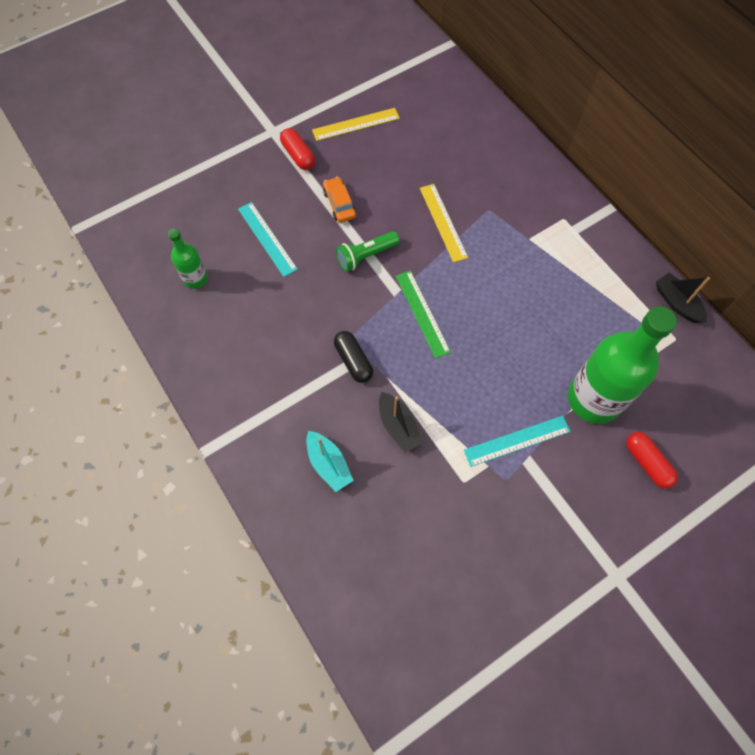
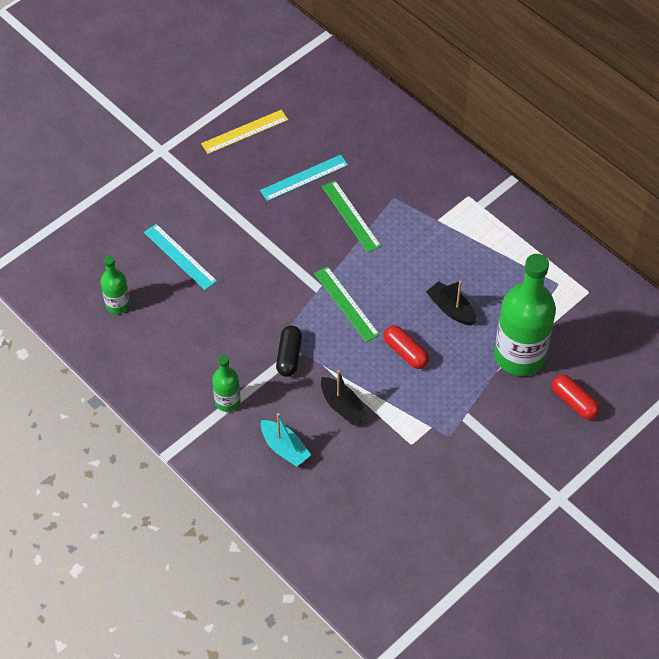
camera: 10 degrees left, 10 degrees down
(280, 401) = (227, 401): none -> green bottle
(298, 155) = (192, 171): red capsule -> red capsule (405, 352)
(339, 204) = (245, 213): orange car -> none
(353, 361) = (289, 356): black capsule -> black capsule turned 45 degrees clockwise
(365, 256) = (281, 259): green flashlight -> none
(443, 222) = (351, 216): yellow ruler -> green ruler
(517, 441) = (454, 402): turquoise ruler -> turquoise ruler (304, 178)
(677, 303) = (585, 259): black boat -> black boat (451, 309)

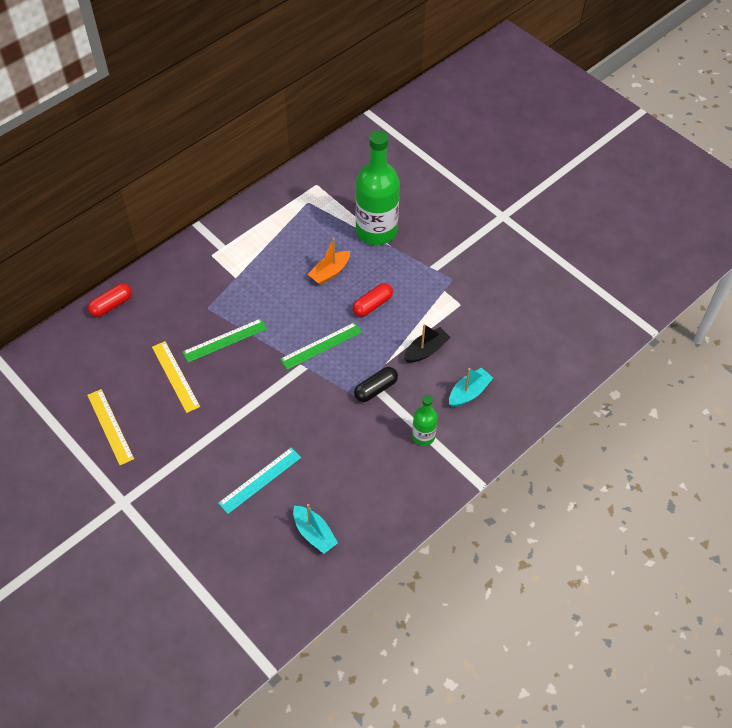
camera: 90 degrees left, 0 degrees up
(118, 304) = (314, 533): green bottle -> turquoise boat
(289, 356) = (375, 389): black capsule -> black capsule turned 45 degrees counterclockwise
(304, 178) = (175, 376): turquoise ruler -> yellow ruler
(451, 309) = (329, 272): black boat -> orange boat
(574, 402) = (419, 201): red capsule -> red capsule (111, 305)

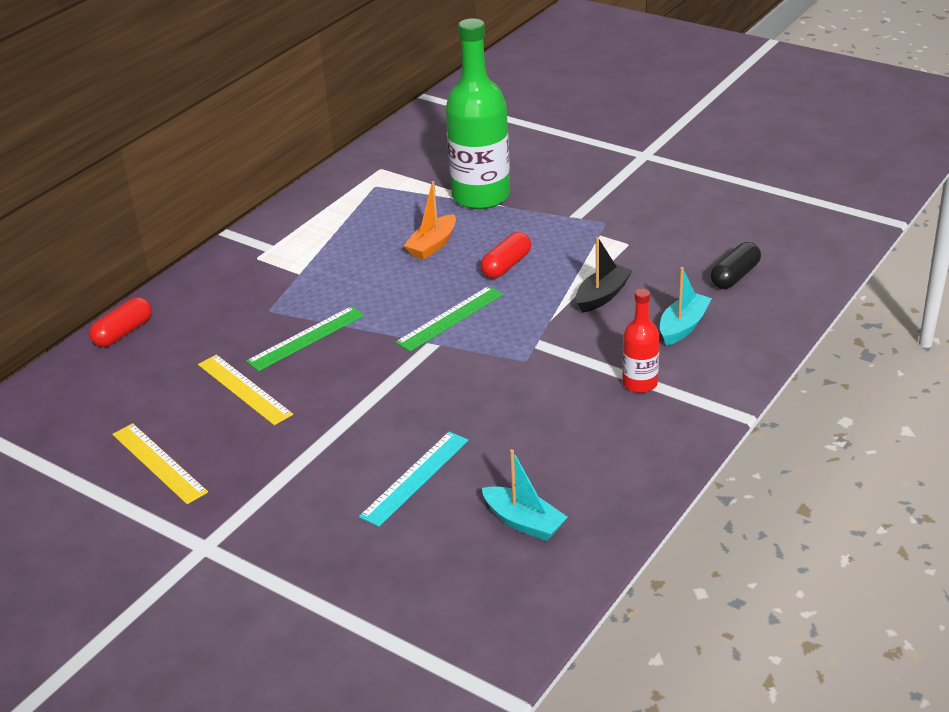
camera: 10 degrees left, 20 degrees down
(375, 389) = (548, 347): black capsule -> black capsule (735, 276)
(423, 436) = (640, 383): green bottle -> red bottle

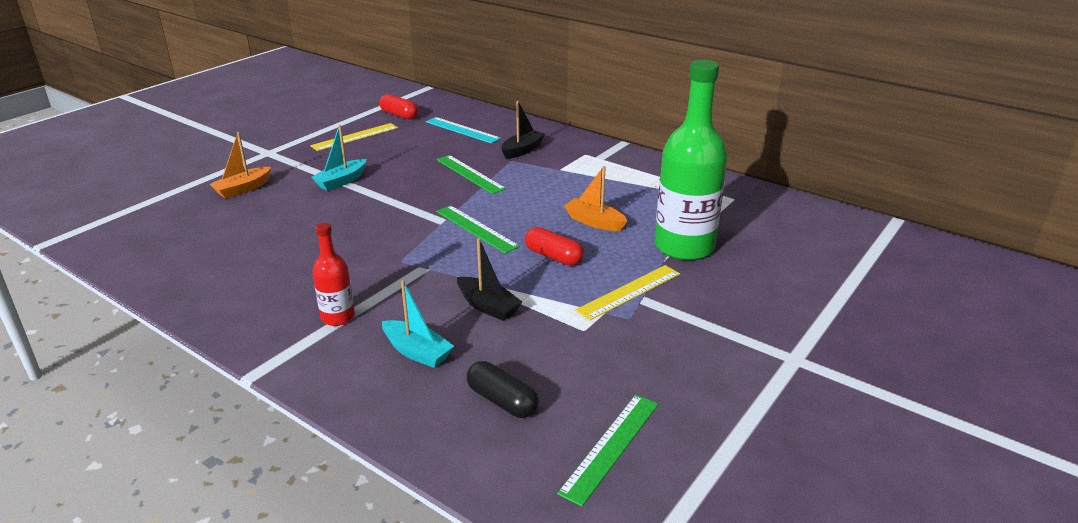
camera: 90 degrees right, 5 degrees down
(123, 332) = (499, 119): red capsule -> red capsule (399, 115)
(237, 304) = (522, 150): none -> black boat
(244, 389) = (417, 156): yellow ruler -> yellow ruler (629, 292)
(338, 538) = (243, 189): none -> orange boat
(415, 478) = (283, 213): turquoise ruler -> turquoise ruler (462, 130)
(524, 522) = (203, 253): turquoise boat -> turquoise boat (341, 181)
(768, 227) = (611, 446): none -> green ruler

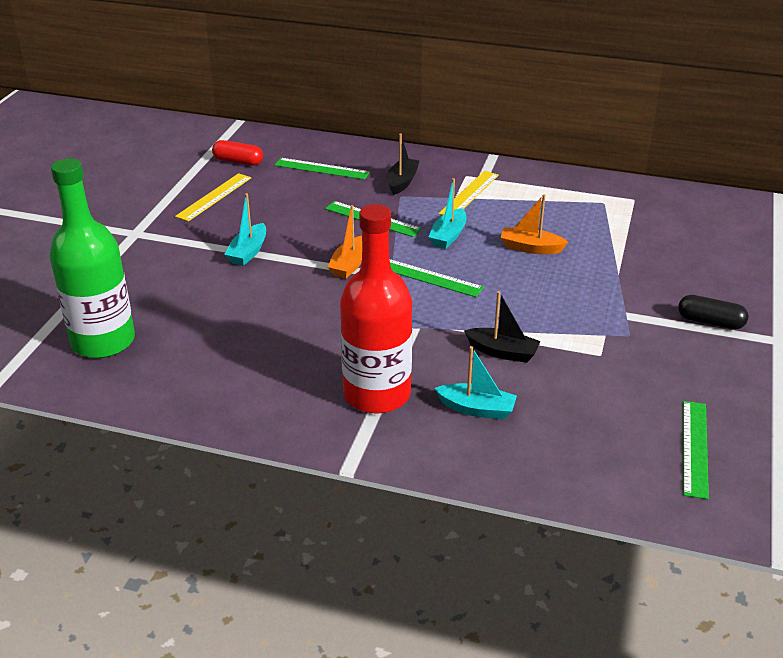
camera: 20 degrees left, 5 degrees up
(243, 189) = (150, 281): orange boat -> orange boat (350, 265)
(338, 317) = (377, 394): red bottle -> red bottle, size x2.04
(462, 130) = (322, 169): turquoise ruler -> green ruler
(502, 401) = (583, 433): black capsule -> black capsule (710, 322)
(525, 199) = (448, 236): none -> turquoise boat
(553, 256) = (521, 291): red capsule -> none
(629, 292) = (611, 311): yellow ruler -> yellow ruler (469, 194)
(684, 247) = (626, 257): green bottle -> green bottle (103, 341)

